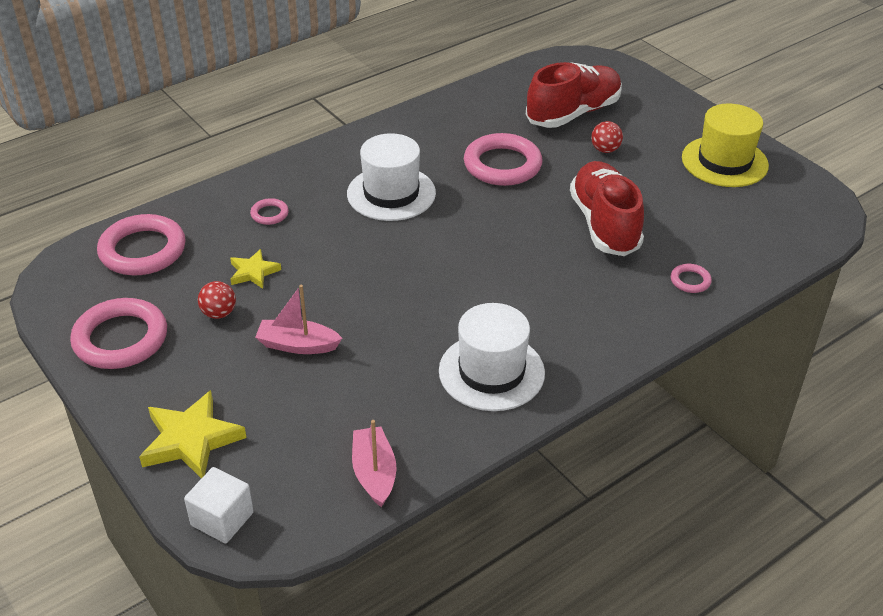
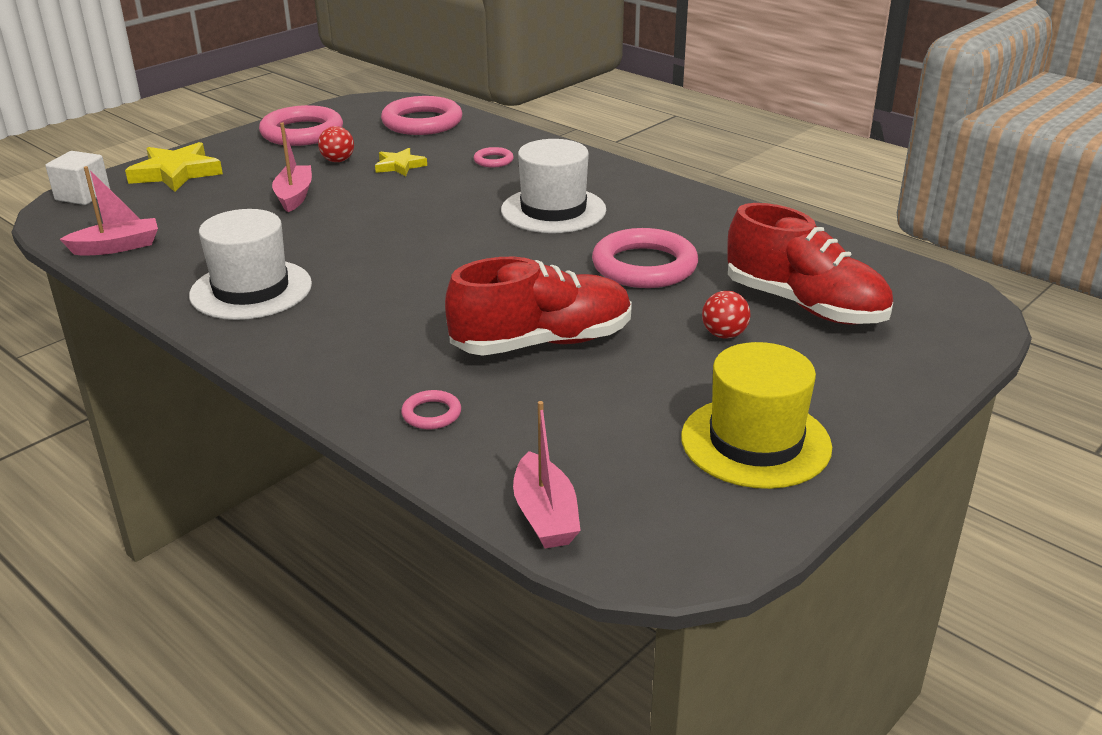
camera: 80 degrees right, 10 degrees down
(795, 245) = (545, 515): none -> pink boat

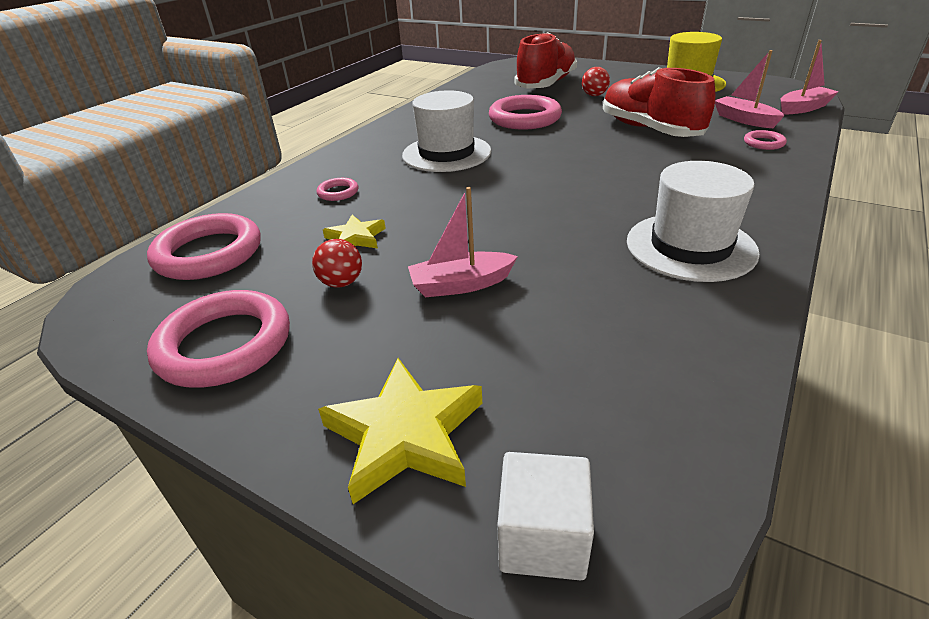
camera: 100 degrees left, 5 degrees up
(117, 247) = (687, 386): pink boat -> pink boat (744, 120)

